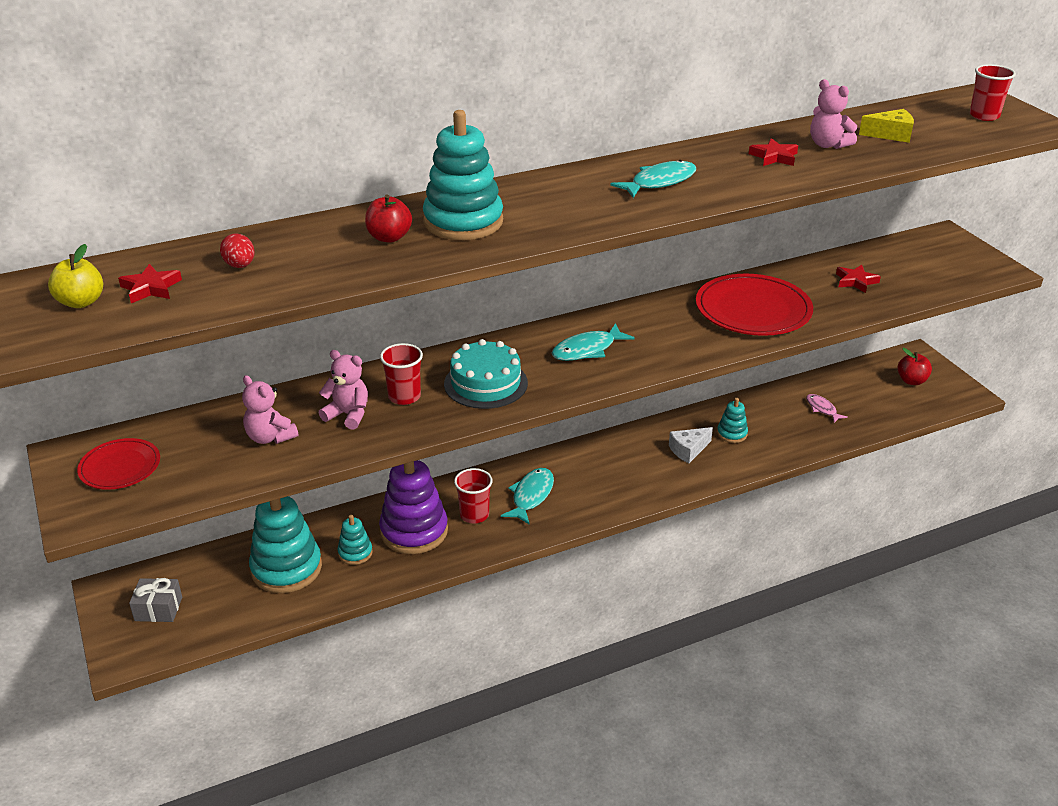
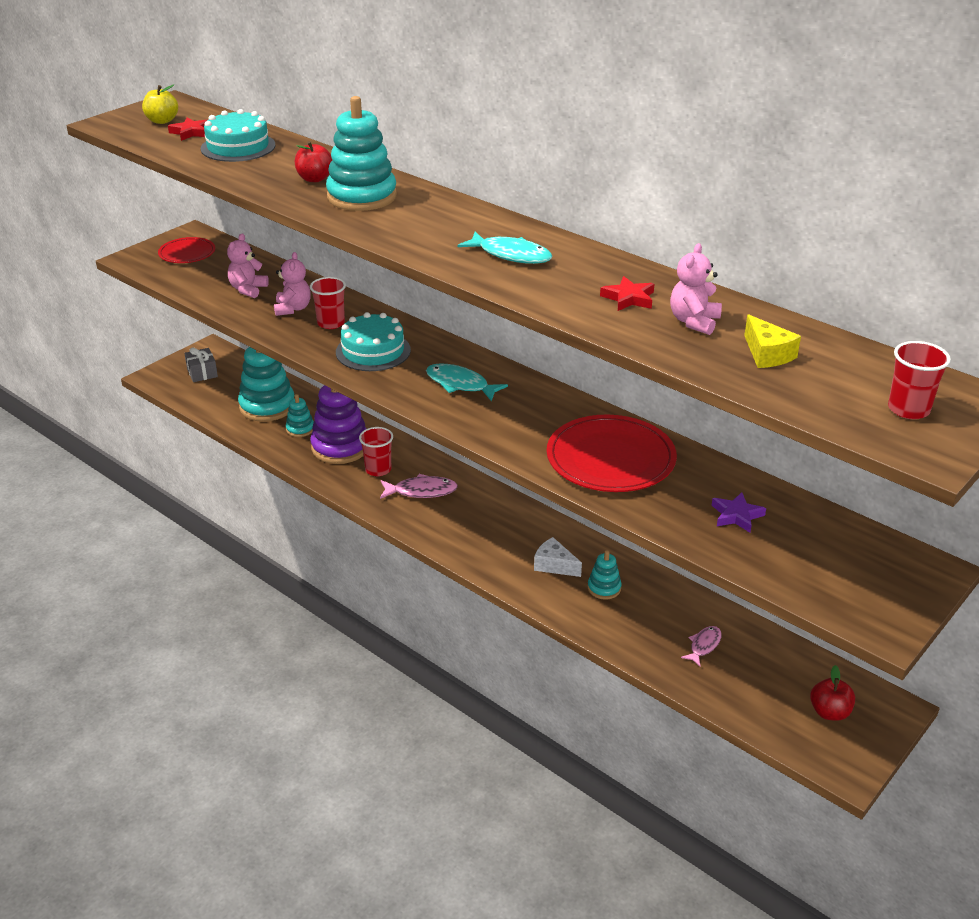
camera: 65 degrees right, 0 degrees up
(240, 266) = (238, 147): red egg -> turquoise cake
(531, 496) = (421, 491): turquoise fish -> pink fish
(855, 281) = (736, 515): red star -> purple star

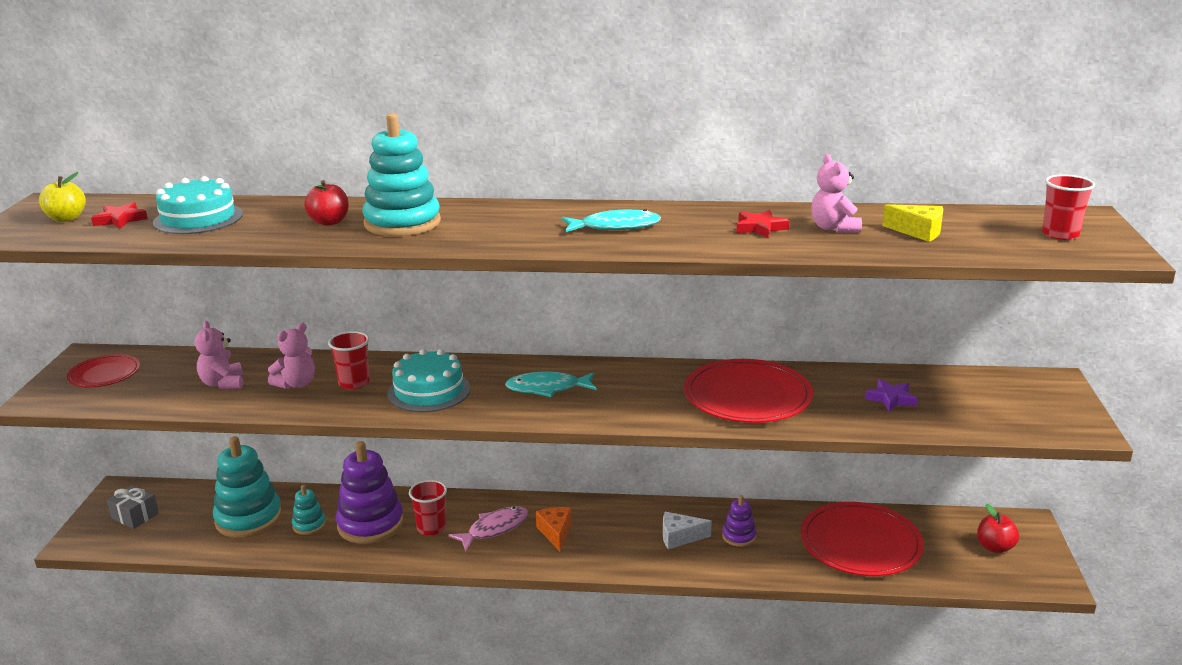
camera: 35 degrees left, 10 degrees down
(293, 309) = (296, 384): pink teddy bear -> pink teddy bear turned 75 degrees clockwise
(462, 515) = (555, 533): none -> orange cheese
(604, 588) = (739, 536): turquoise stacking toy -> purple stacking toy
(704, 645) = (860, 543): pink fish -> red plate

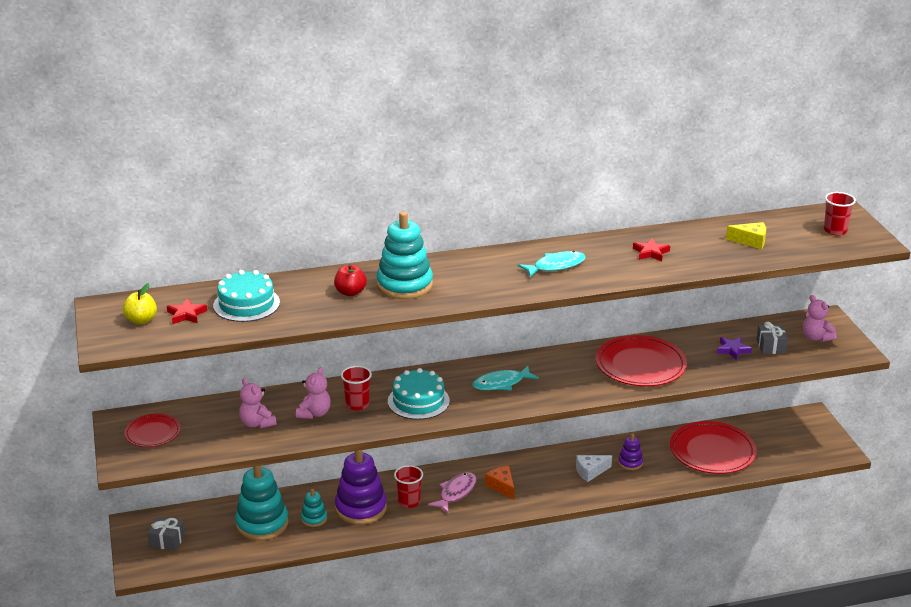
camera: 20 degrees left, 5 degrees up
(833, 228) = (697, 246): pink teddy bear -> pink teddy bear (816, 338)
(950, 403) = (770, 346): none -> grey gift
(995, 547) = (797, 436): red apple -> none

